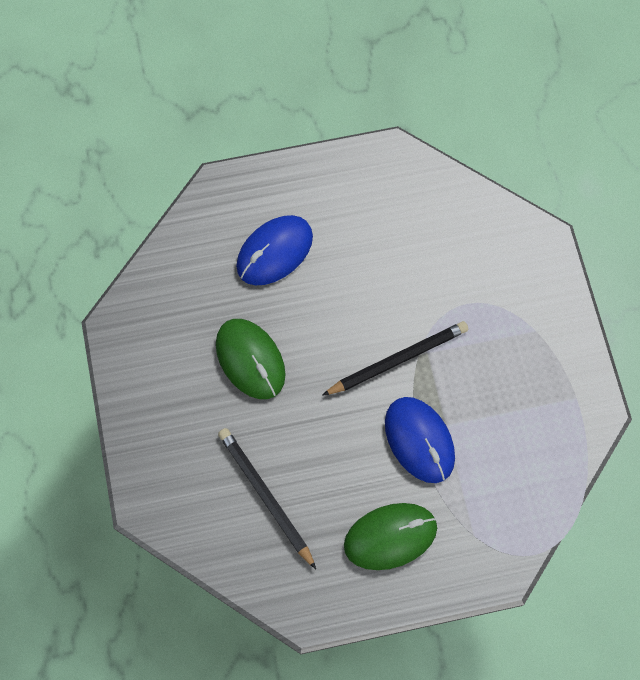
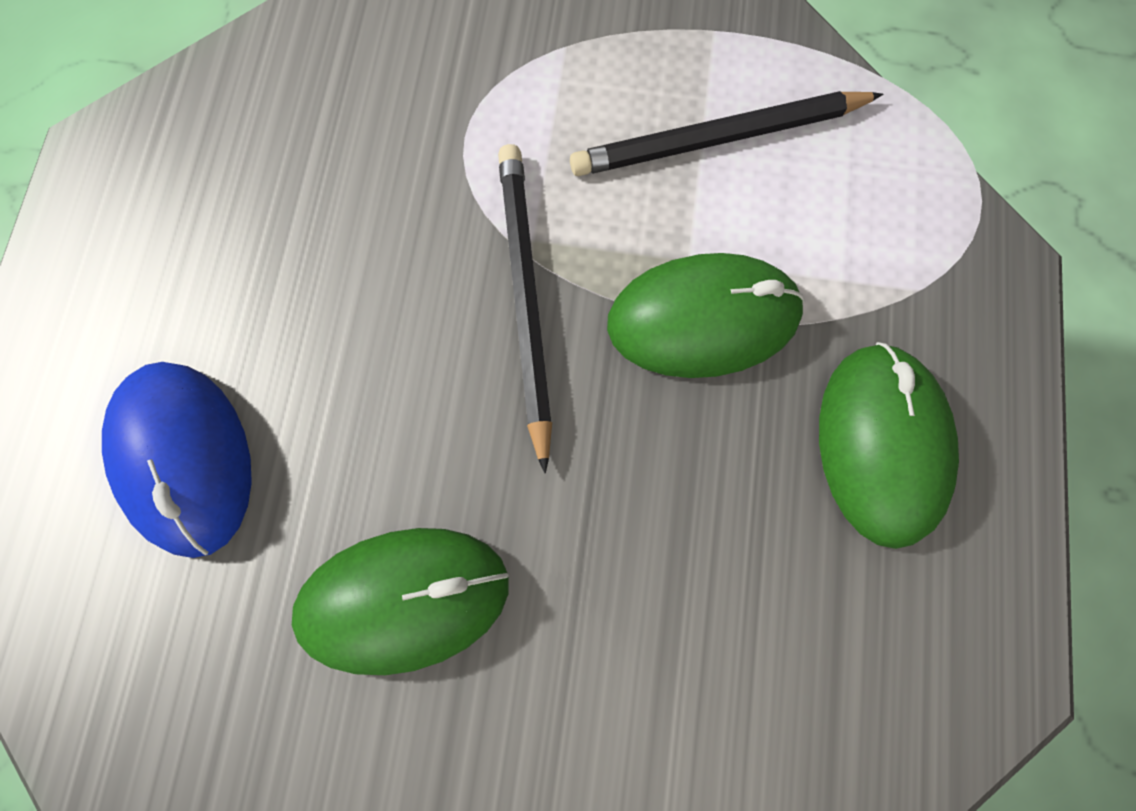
camera: 70 degrees left, 5 degrees up
(266, 496) = (723, 675): black pencil -> black pencil (719, 138)
(419, 440) = (703, 319): blue mouse -> green mouse

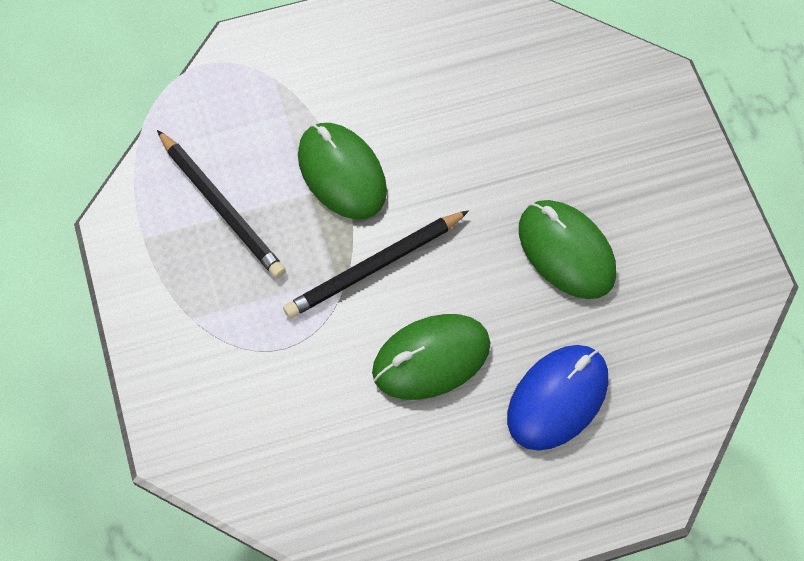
camera: 115 degrees left, 10 degrees down
(881, 444) = (370, 69): green mouse -> green mouse (431, 358)

